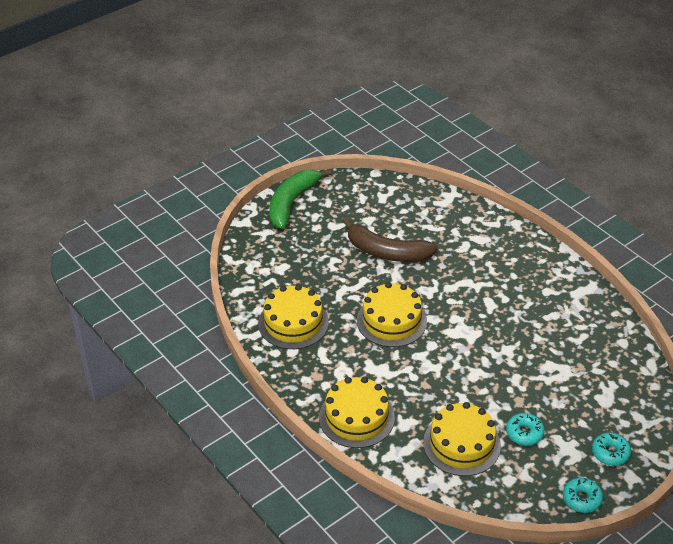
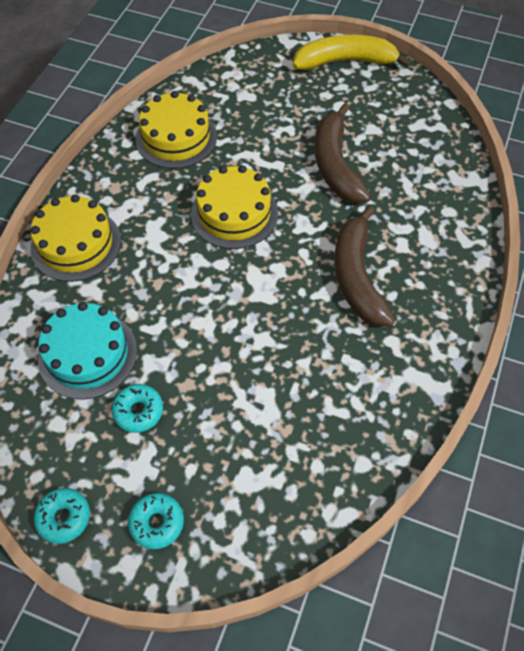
camera: 60 degrees right, 15 degrees up
(292, 203) = (345, 62): green banana -> yellow banana
(461, 444) = (88, 354): yellow cake -> turquoise cake
(488, 284) = (357, 277): none -> brown banana

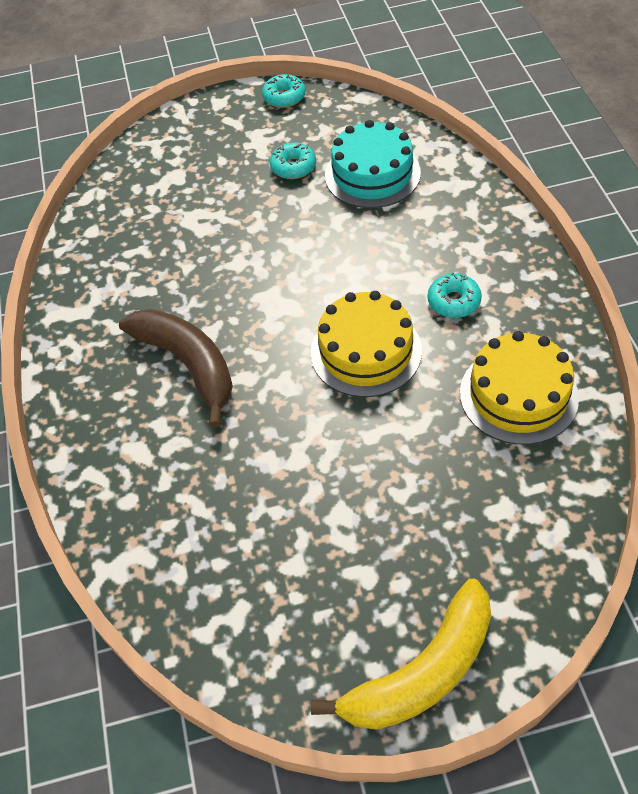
camera: 150 degrees right, 5 degrees down
(76, 244) = (483, 235): yellow cake -> none
(157, 523) = (219, 126): turquoise donut -> turquoise donut (454, 301)
(336, 165) = (302, 479): brown banana -> none

